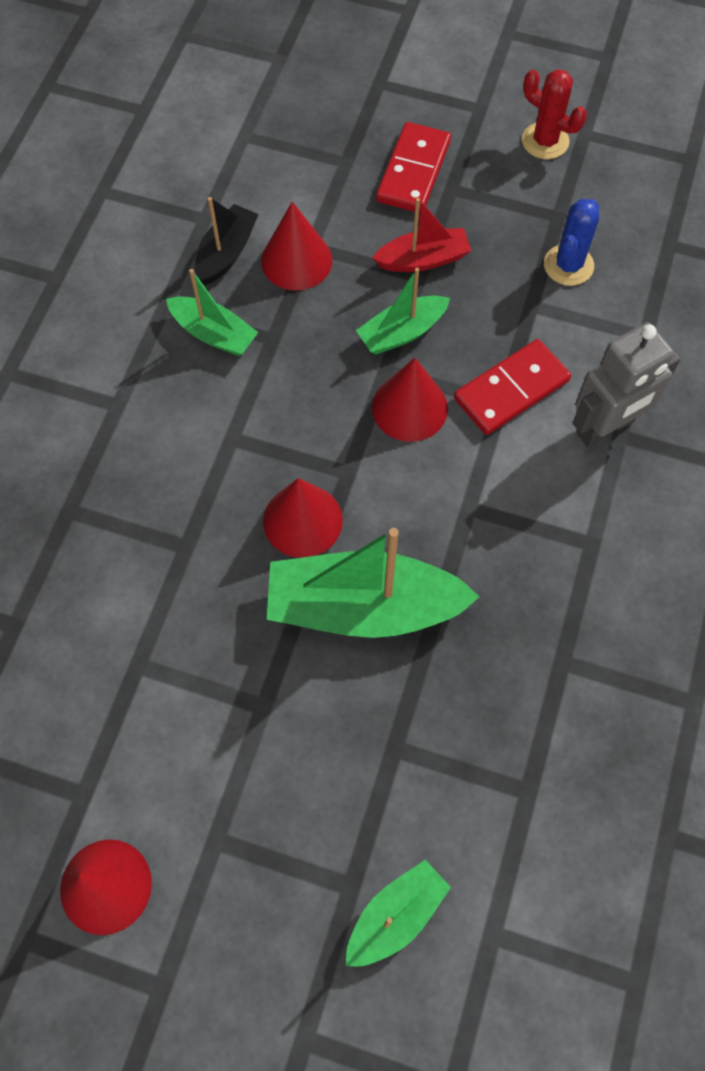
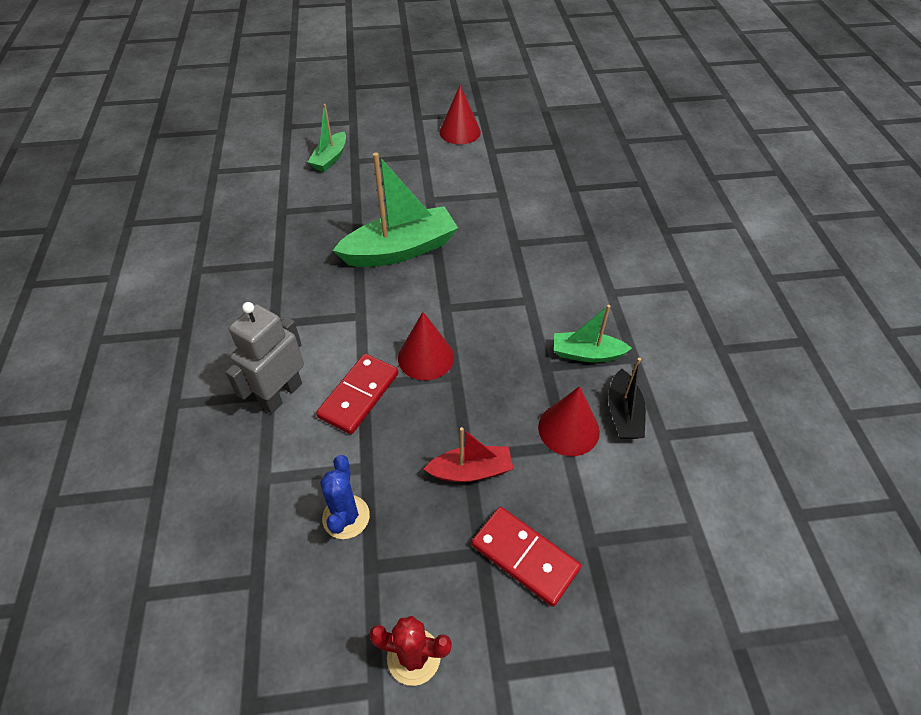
camera: 155 degrees right, 15 degrees down
(302, 520) = (458, 275): red cone -> none
(402, 332) = (457, 405): green boat -> none
(413, 171) = (525, 556): red domino -> red domino turned 45 degrees counterclockwise
(423, 259) = (471, 471): red boat -> red boat turned 150 degrees counterclockwise

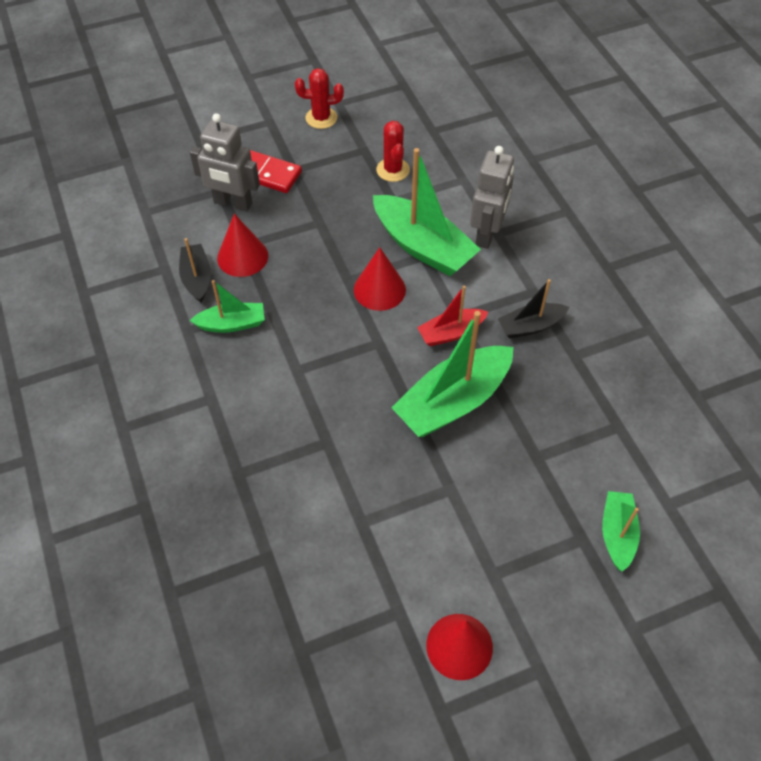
camera: 165 degrees right, 5 degrees up
(299, 293) = (530, 326): none -> black boat
(346, 517) = (393, 170): blue cactus -> red cactus
(359, 395) = (423, 246): red domino -> green boat
(471, 471) = (314, 213): red boat -> red boat (451, 333)
(574, 513) = (233, 203): none -> grey robot

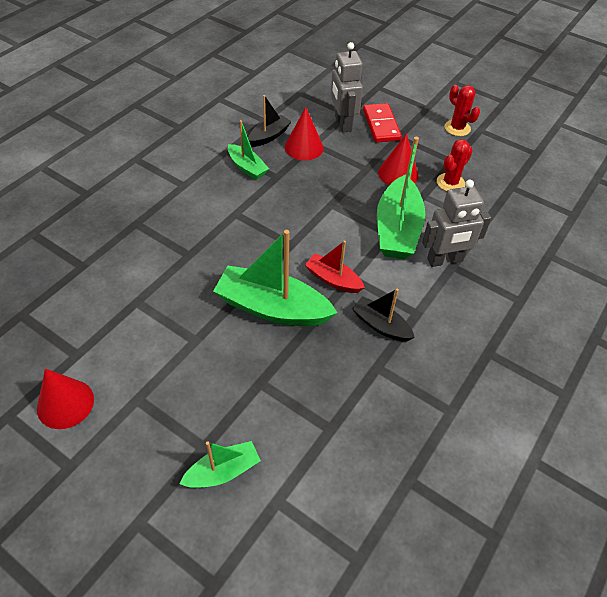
camera: 55 degrees right, 5 degrees down
(379, 289) = (337, 224): red cone -> red cone (398, 174)

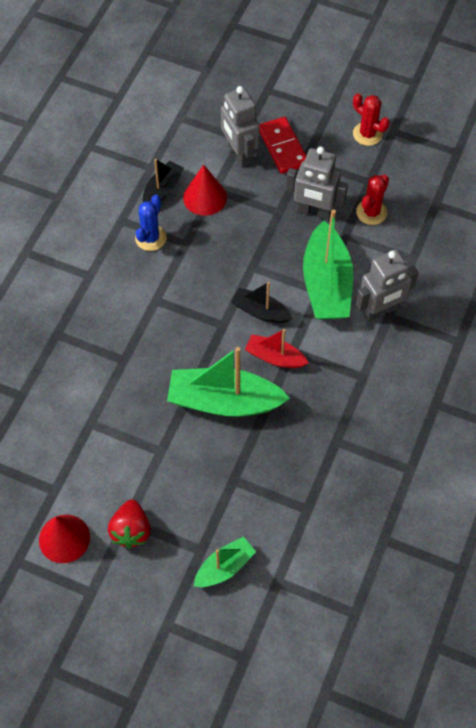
camera: 10 degrees left, 10 degrees up
(137, 410) = (131, 530): none -> red strawberry
(247, 167) = (150, 238): green boat -> blue cactus
(380, 325) = (331, 397): black boat -> black boat (260, 311)
(398, 174) = (314, 212): red cone -> grey robot

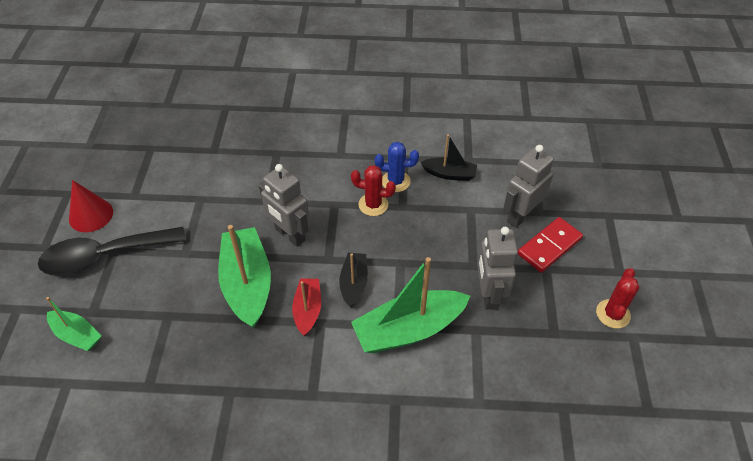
camera: 70 degrees right, 10 degrees down
(131, 530) = (104, 256): red strawberry -> black spoon
(205, 197) = (458, 205): red cone -> none
(371, 212) = (516, 346): red cactus -> red cactus (373, 205)
(380, 311) = (398, 389): grey robot -> grey robot (289, 235)

